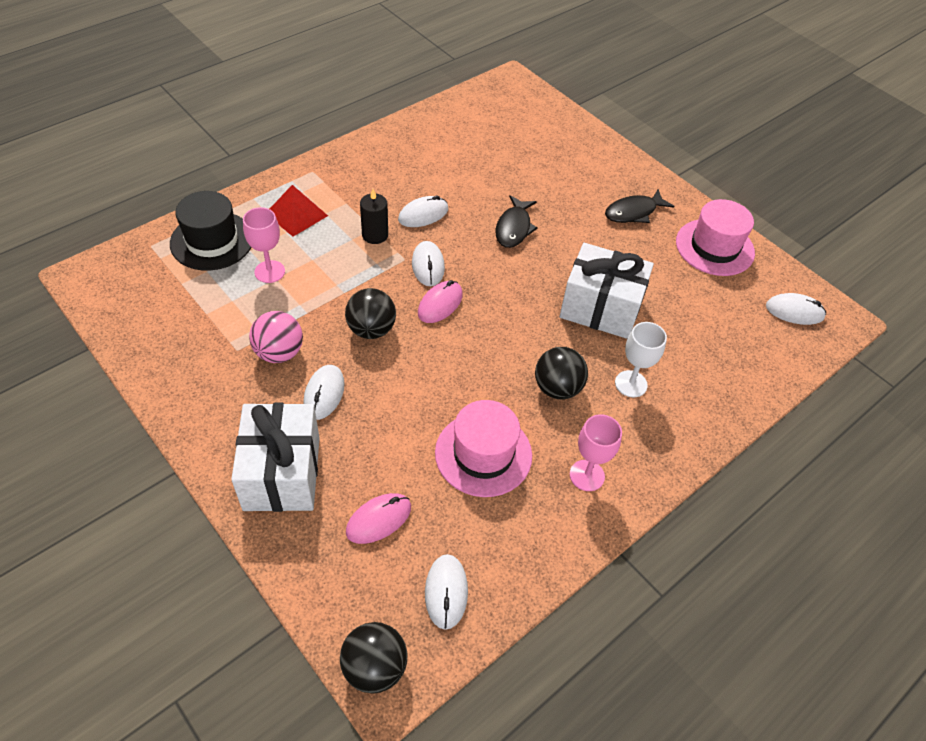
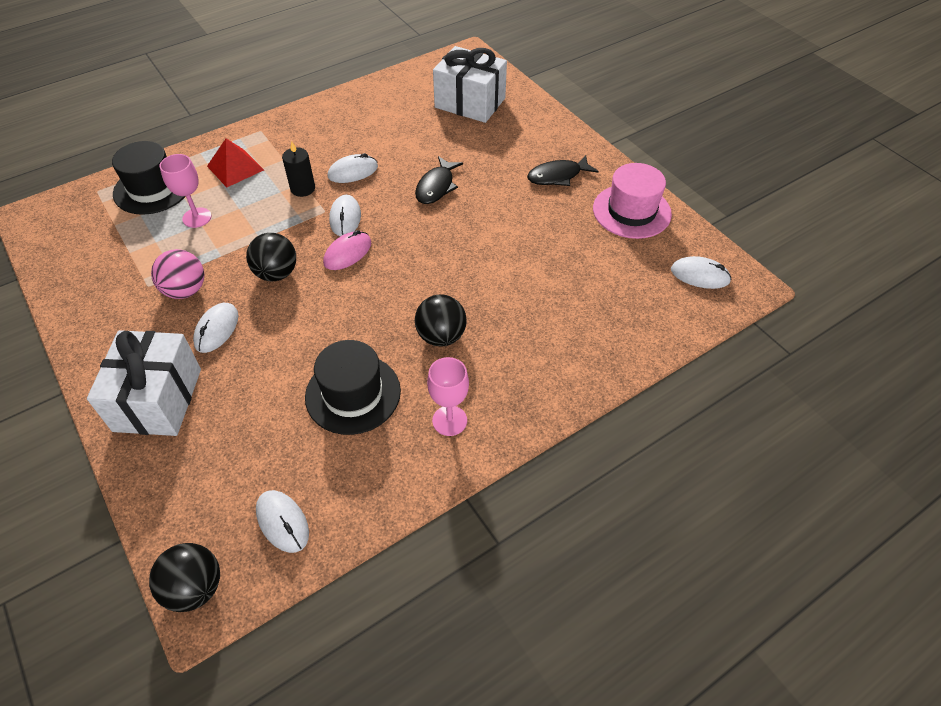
camera: 10 degrees right, 0 degrees up
(378, 519) = (236, 449): pink mouse -> none
(446, 592) = (283, 522): white mouse -> white mouse turned 45 degrees counterclockwise
(483, 454) = (353, 394): pink hat -> black hat
(600, 308) = (503, 263): white gift -> white gift (470, 103)
(631, 384) = (515, 336): white goblet -> none

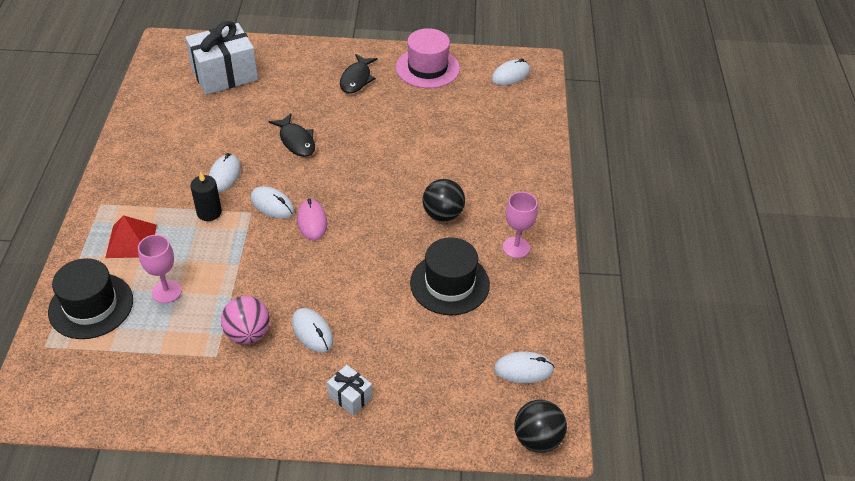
camera: 55 degrees left, 5 degrees down
(158, 399) = (350, 397): white gift -> white gift, size x0.47
(276, 273) = (289, 271): black ball -> none

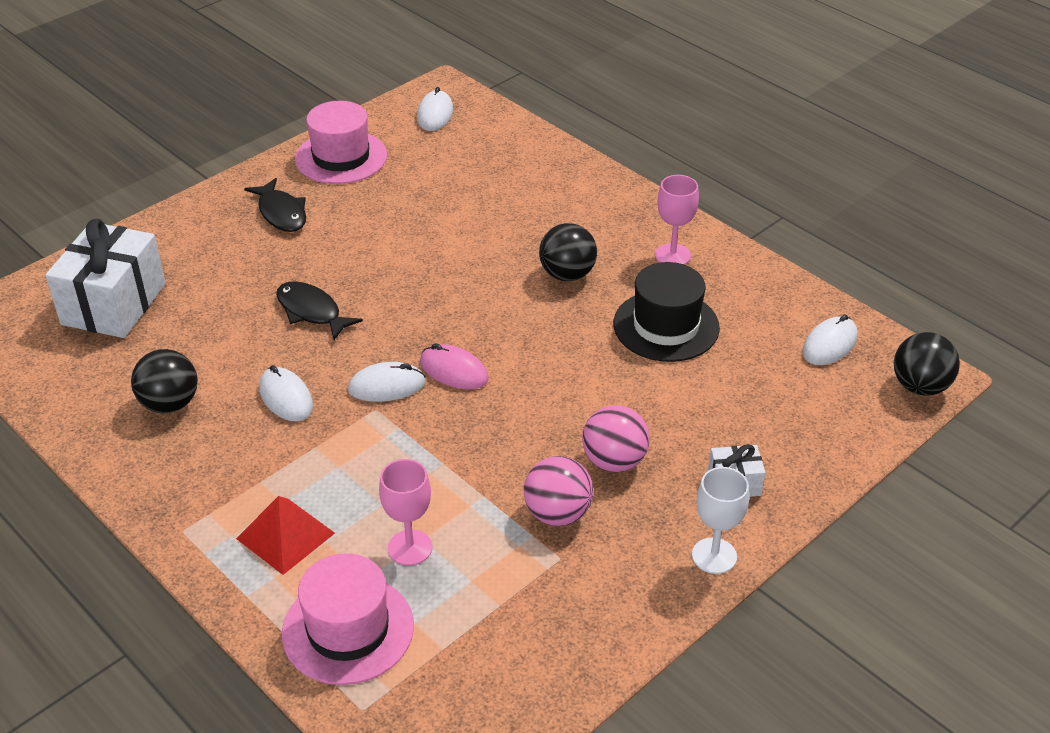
camera: 45 degrees left, 5 degrees down
(91, 306) = (348, 629): black hat -> pink hat
(178, 140) = (170, 404): none -> black ball
(209, 212) = (329, 443): black candle -> none
(282, 423) = (714, 556): none -> white goblet
(296, 141) = (312, 311): black fish -> black fish turned 150 degrees counterclockwise
(312, 332) = (614, 461): white mouse -> pink ball

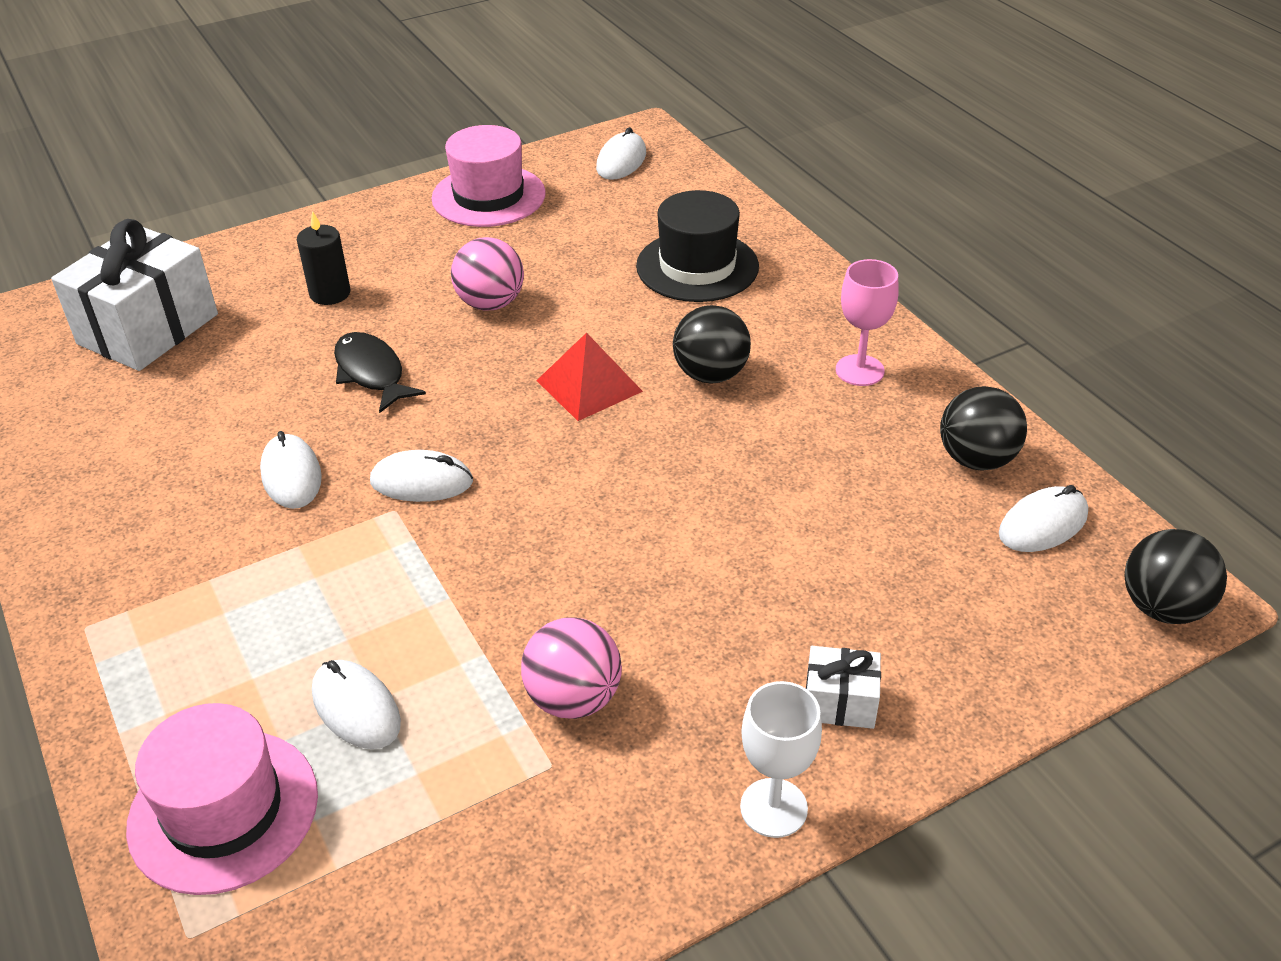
camera: 15 degrees right, 0 degrees up
(170, 404) = (151, 460): black ball -> black ball (976, 459)
(249, 254) = (330, 293): none -> black candle
(281, 213) = (390, 251): black fish -> none
(285, 535) = (206, 659): red pyramid -> red pyramid (589, 386)
(410, 548) = (356, 708): pink goblet -> white mouse
(454, 371) = (514, 476): pink mouse -> none
(614, 461) = (680, 638): pink ball -> pink ball (490, 303)
(666, 326) = (818, 462): black hat -> black hat (697, 266)

